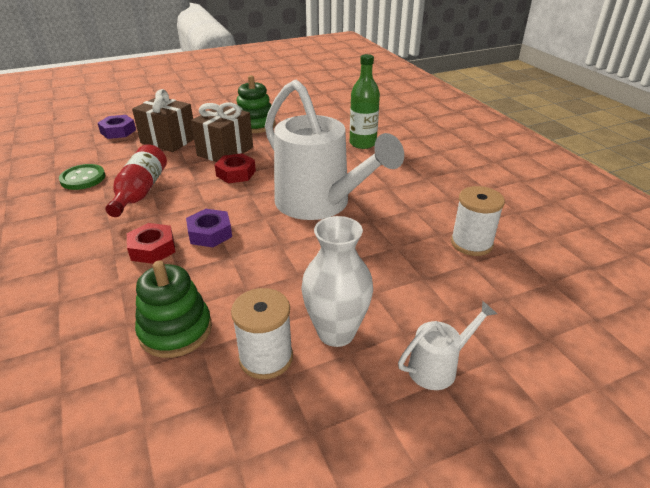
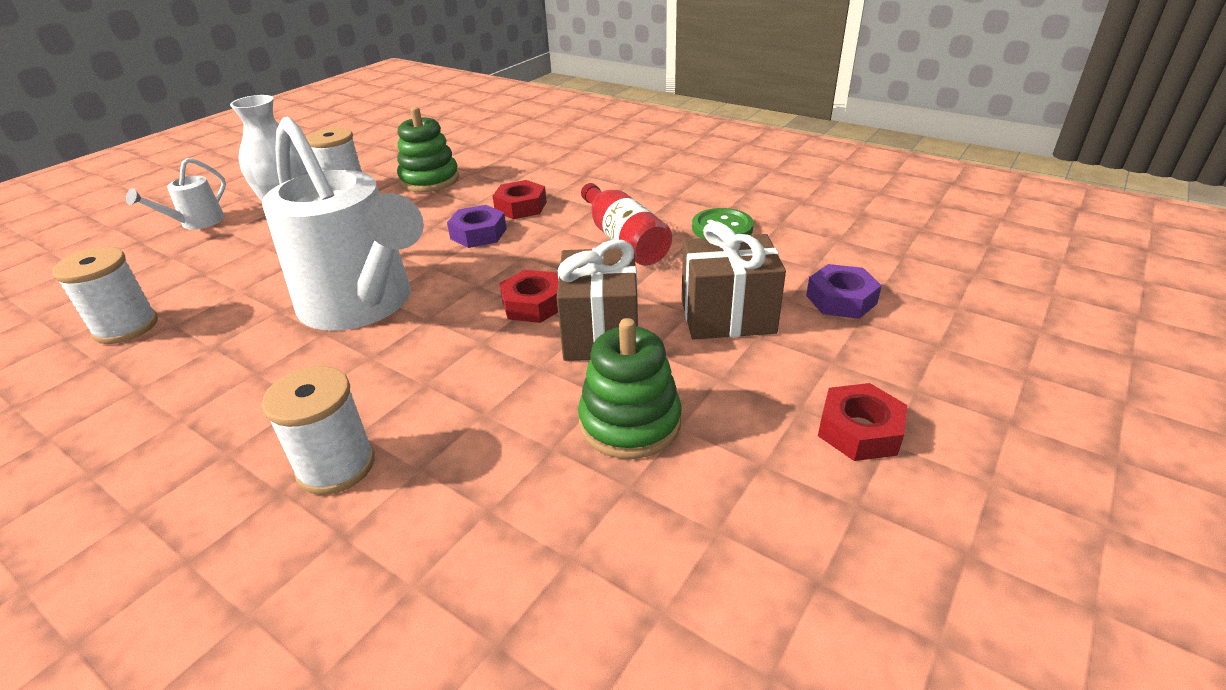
camera: 150 degrees right, 0 degrees up
(195, 104) = (859, 430): none -> red nut
(320, 204) = (364, 305): white watering can -> white watering can turned 150 degrees counterclockwise
(363, 143) = (336, 466): green bottle -> white spool

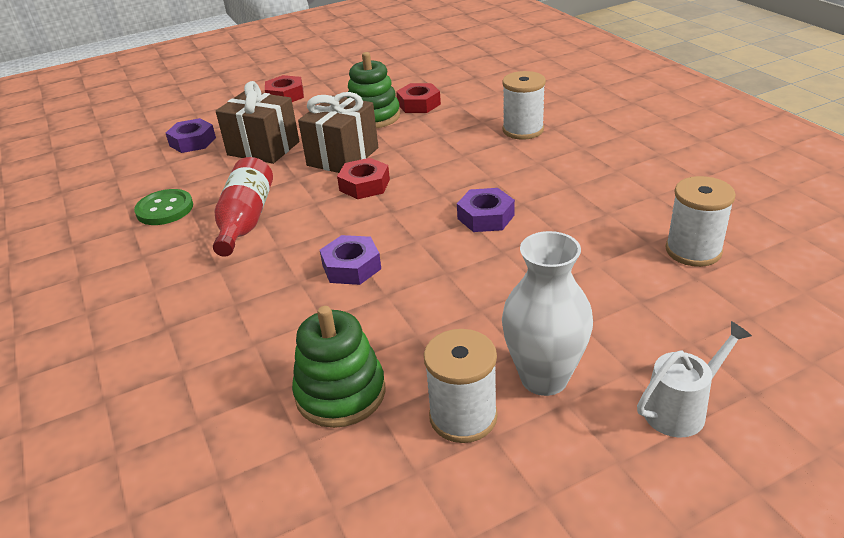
camera: 150 degrees left, 0 degrees up
(364, 305) = (486, 217): white watering can -> purple nut
(521, 207) = (282, 293): red nut -> red nut (419, 104)

